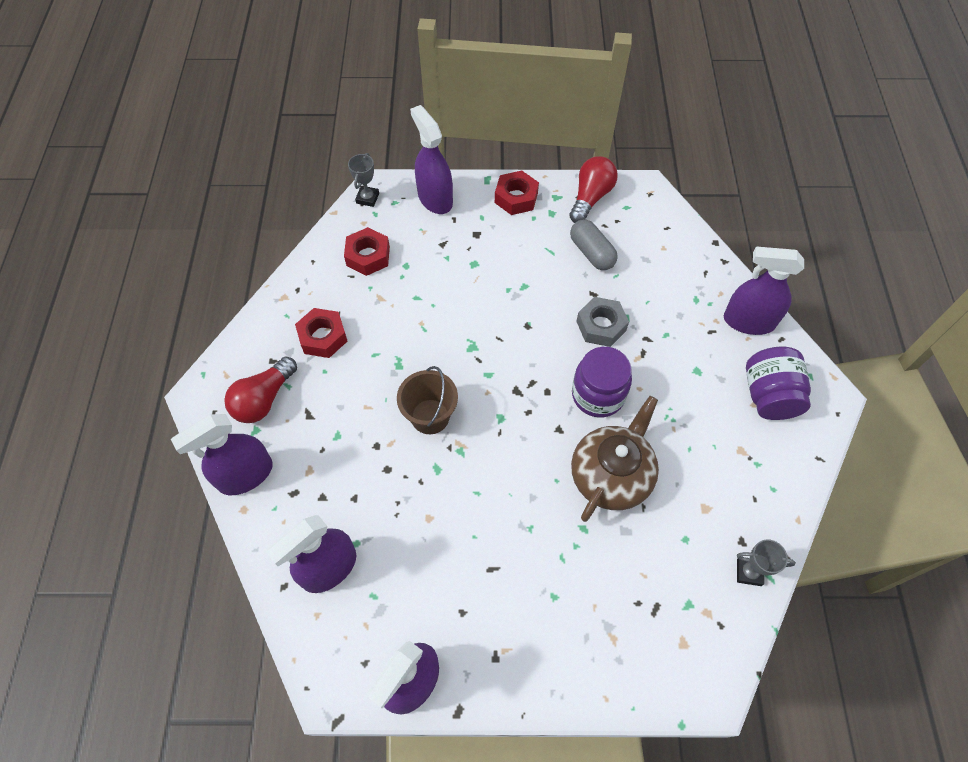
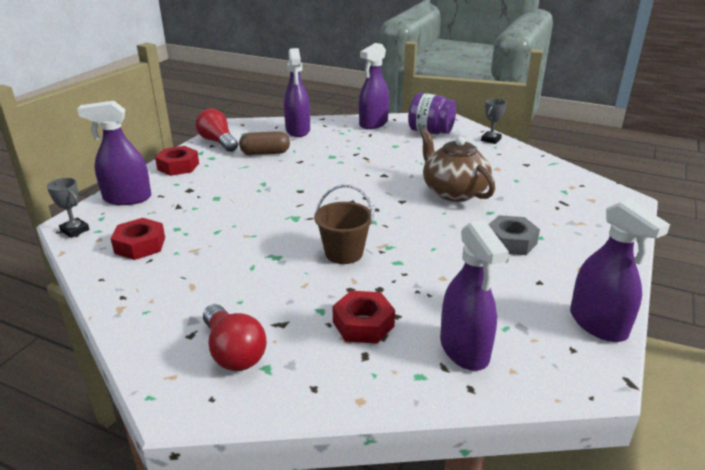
camera: 65 degrees left, 30 degrees down
(245, 475) = (317, 389): purple spray bottle -> purple spray bottle (298, 130)
(323, 337) = (199, 293): red nut -> red nut (363, 324)
(591, 253) = (265, 153): grey capsule -> brown capsule
(598, 395) = (385, 180): purple jar -> none
(601, 326) = (330, 165): grey nut -> grey nut (511, 242)
(749, 572) = (548, 167): grey trophy -> grey trophy (491, 140)

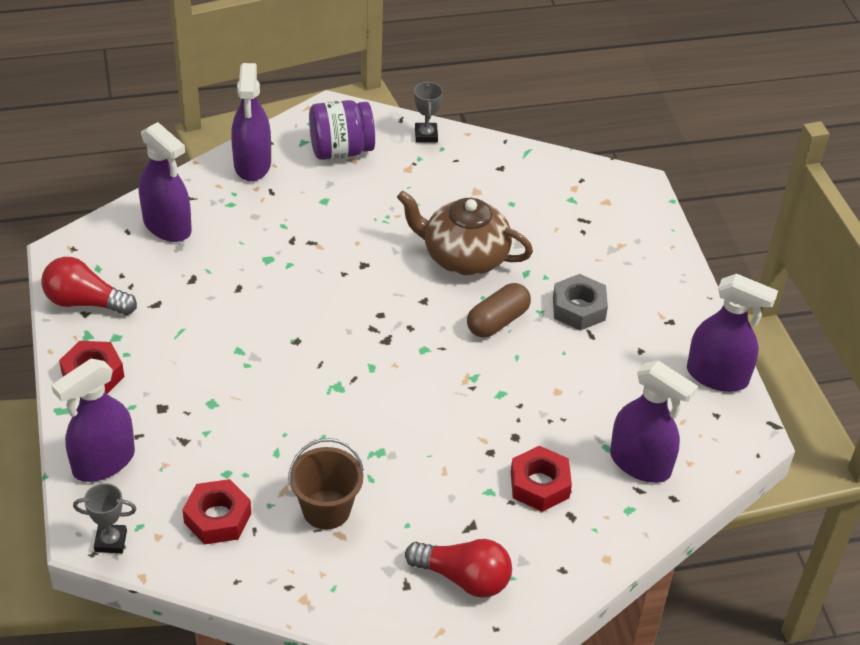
camera: 40 degrees left, 15 degrees up
(265, 153) = (177, 294): brown capsule -> brown capsule (497, 321)
(344, 253) = (440, 410): brown bucket -> brown bucket (326, 509)

